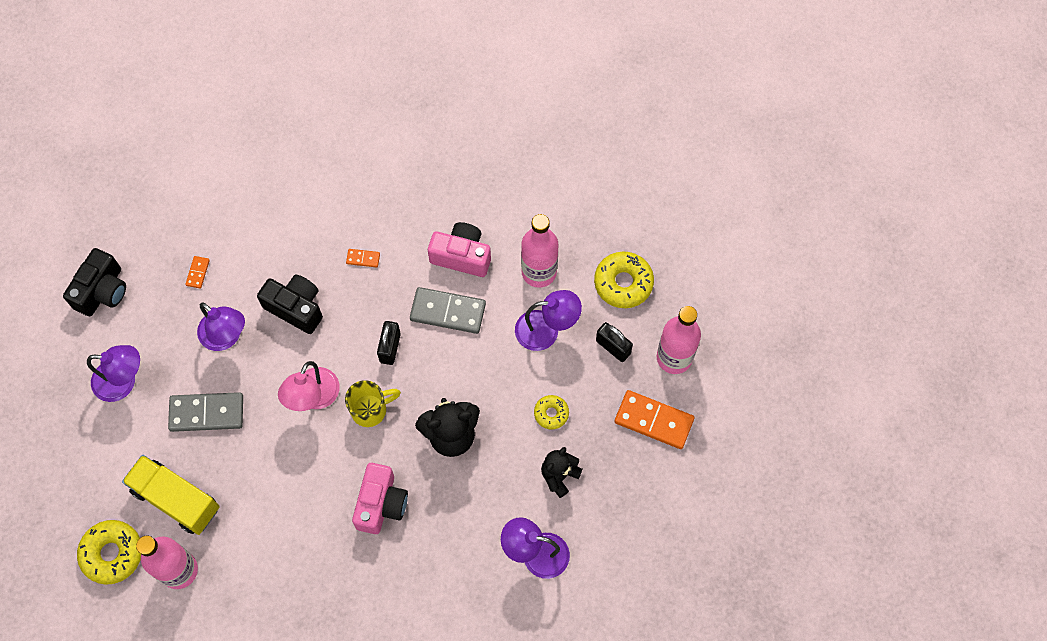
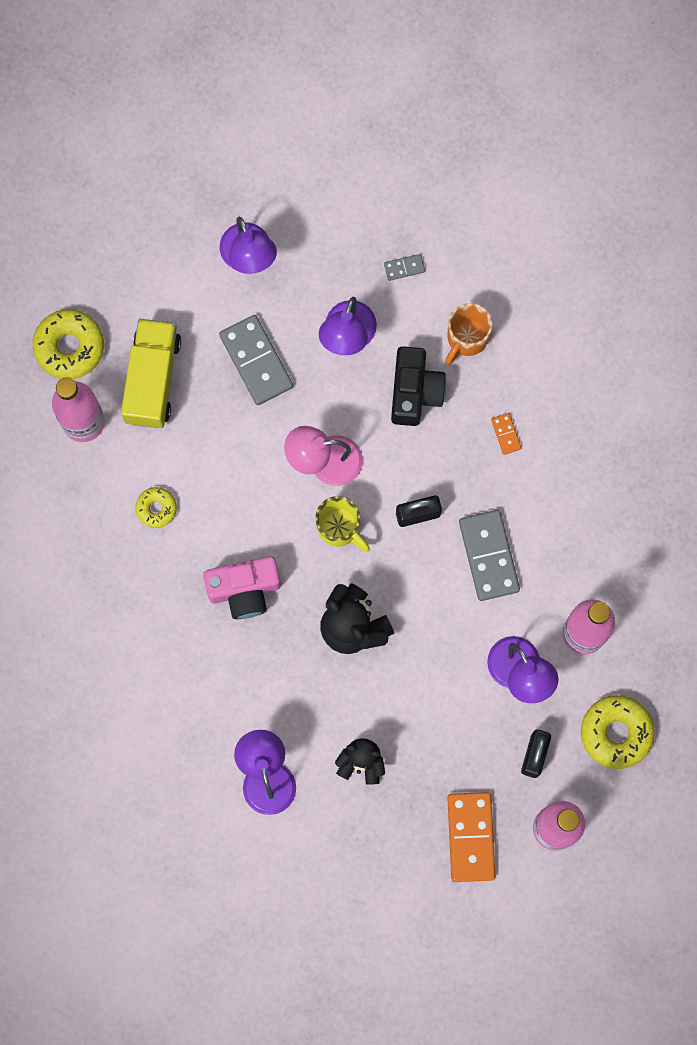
camera: 65 degrees right, 10 degrees up
(102, 291) = (336, 181): black camera -> none
(198, 273) = (404, 268): orange domino -> grey domino
(276, 253) = (466, 338): none -> orange mug
(461, 256) = (561, 539): pink camera -> none
(551, 413) = (426, 722): yellow donut -> yellow donut (156, 508)

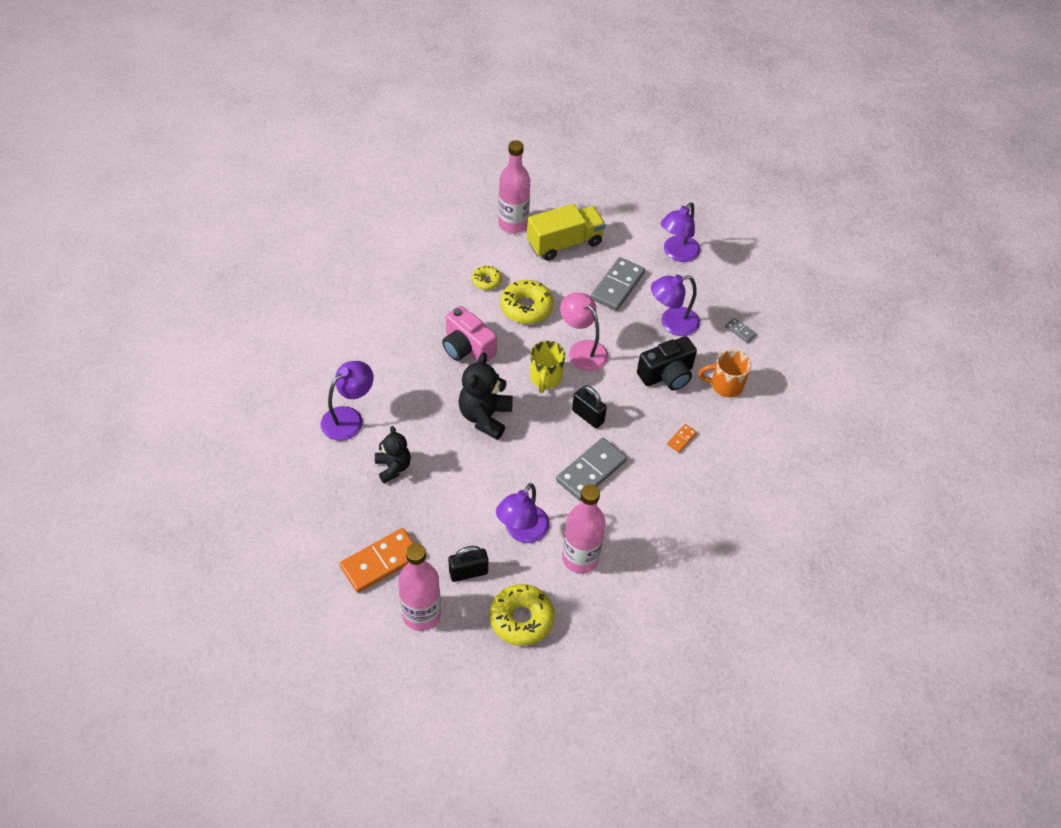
camera: 55 degrees right, 25 degrees down
(69, 347) = (552, 199): yellow donut -> yellow donut (526, 307)

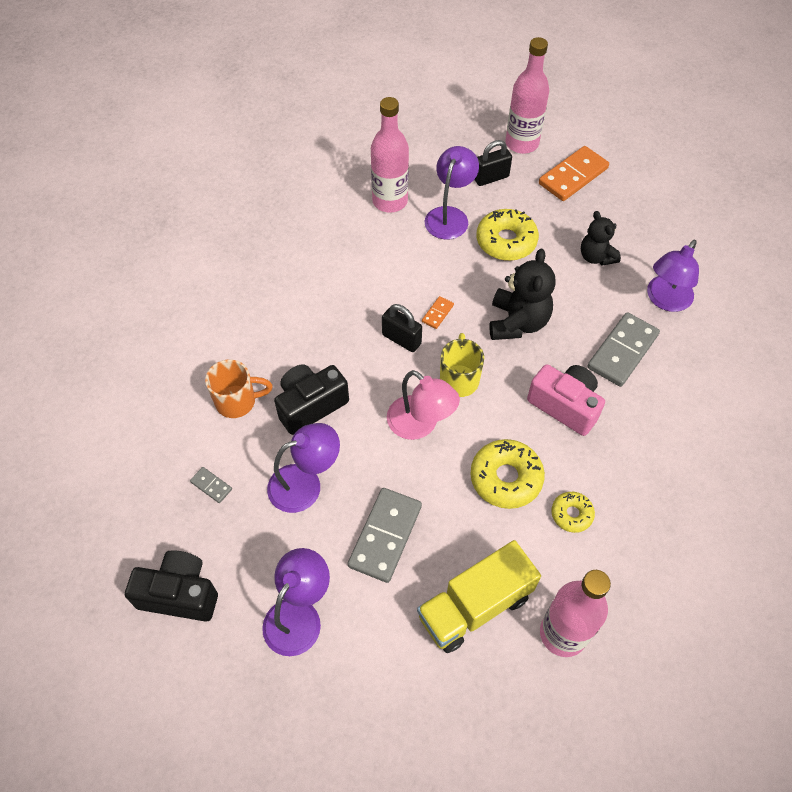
camera: 175 degrees right, 5 degrees up
(521, 619) = (434, 150): yellow donut -> yellow donut (506, 241)
(591, 471) = (389, 280): grey domino -> grey domino (622, 351)
(681, 439) = (292, 328): orange domino -> orange domino (437, 313)
(754, 274) = (180, 594): none -> black camera

